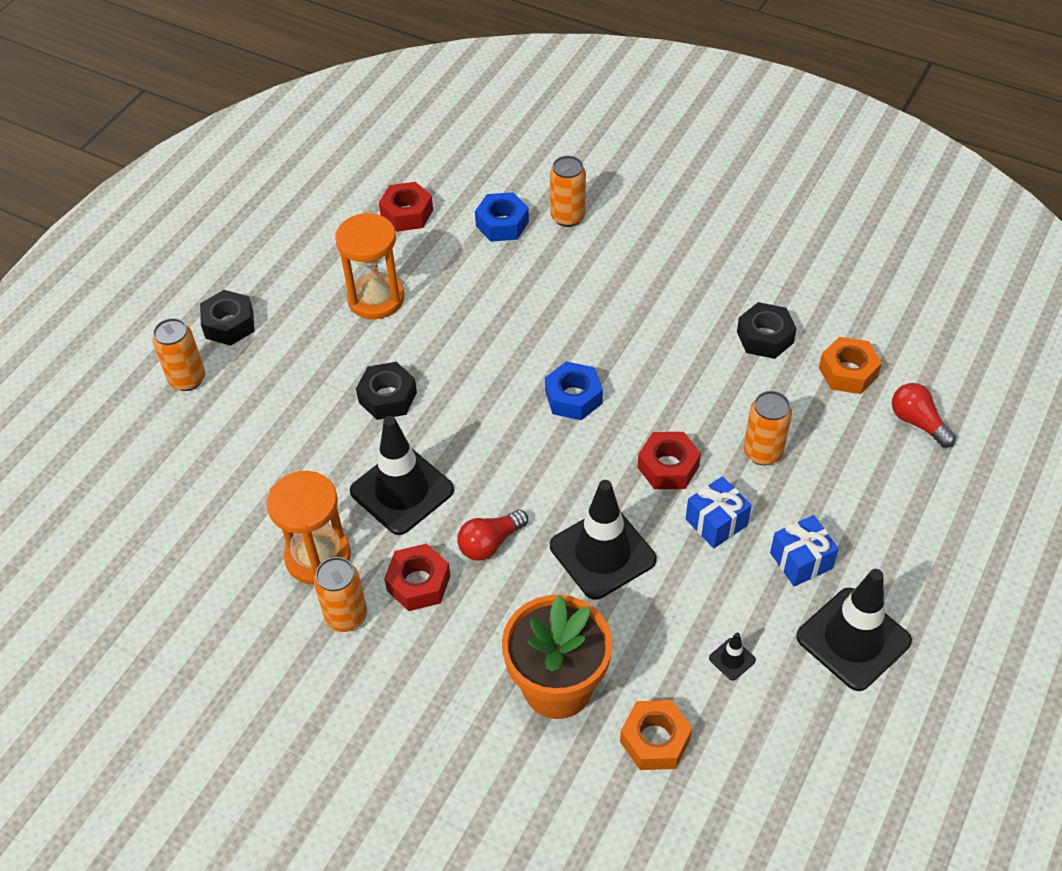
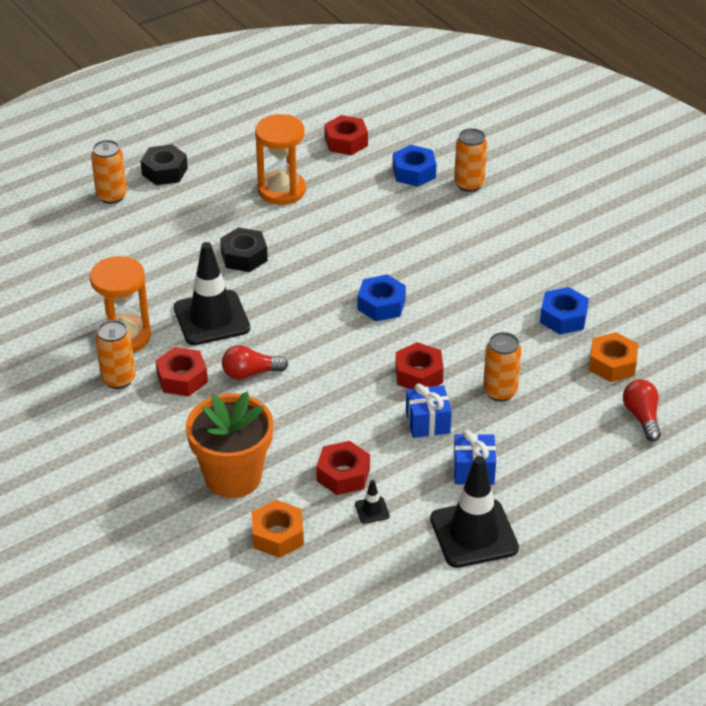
camera: 25 degrees right, 10 degrees down
(602, 553) = (327, 409): black traffic cone -> none
(673, 628) = (343, 474): none -> red nut
(765, 337) = (563, 317): black nut -> blue nut

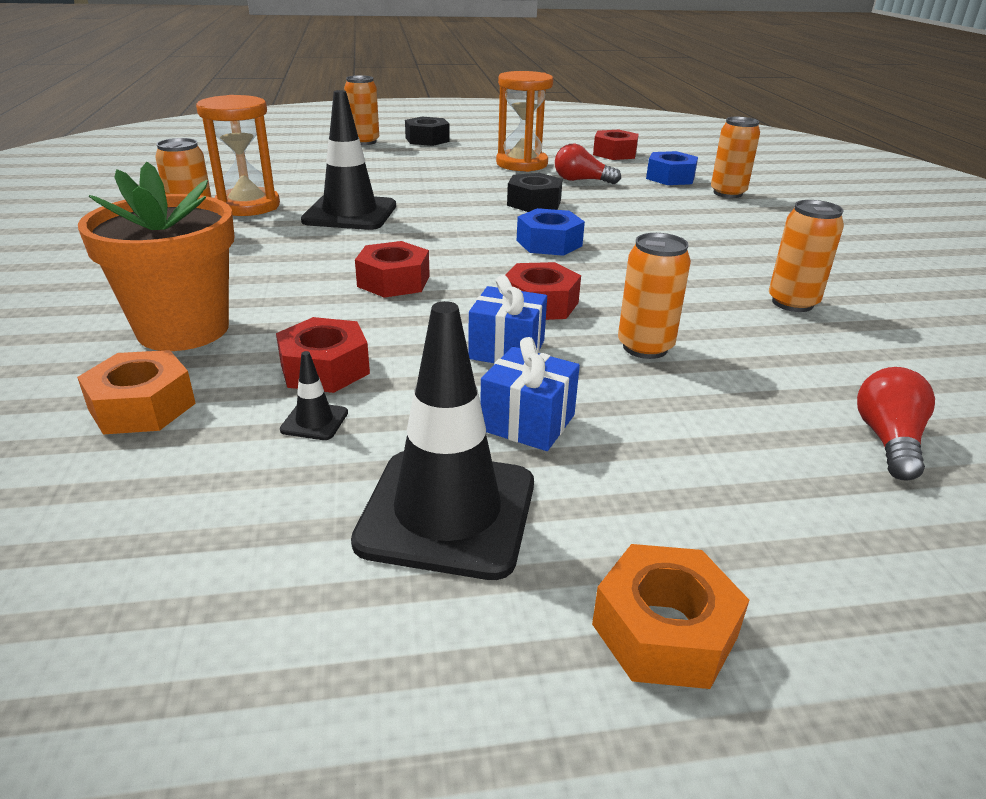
camera: 25 degrees right, 10 degrees down
(182, 378) = (257, 242): red nut -> red nut (393, 281)
(244, 256) = (436, 188): black nut -> black nut (534, 203)
(250, 373) = (334, 255): red light bulb -> red light bulb (581, 180)
(563, 317) = (792, 303): blue nut -> orange can
(612, 364) = (853, 364): orange nut -> orange nut (664, 631)

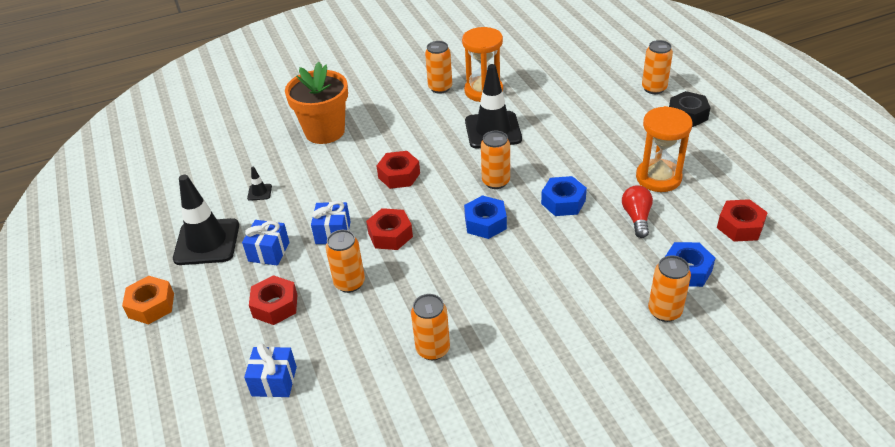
camera: 80 degrees right, 10 degrees up
(142, 406) = (262, 147): orange nut -> none
(325, 368) = (301, 181): red nut -> red nut (275, 306)
(466, 227) = (496, 182): none -> orange can
(534, 203) = (563, 202): black nut -> blue nut
(888, 441) = (274, 381): red light bulb -> blue gift

